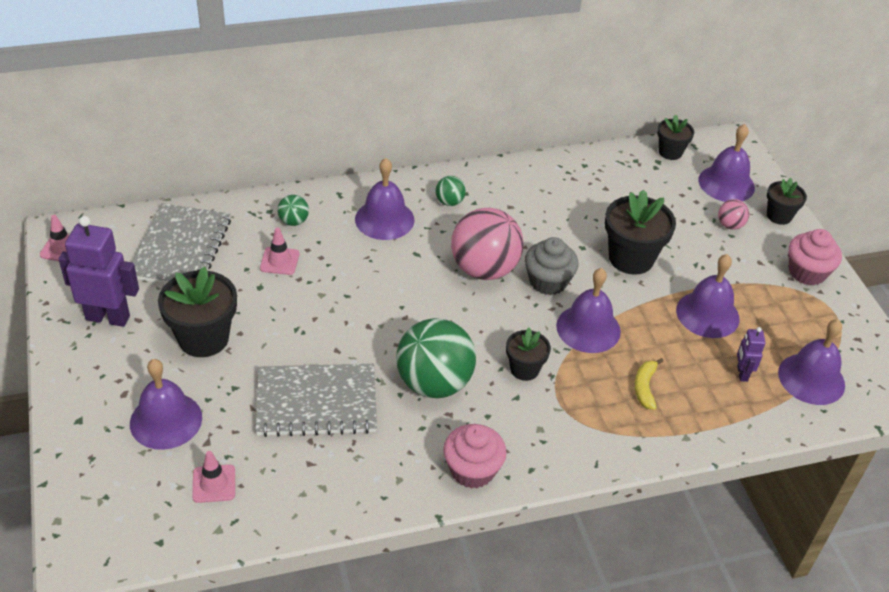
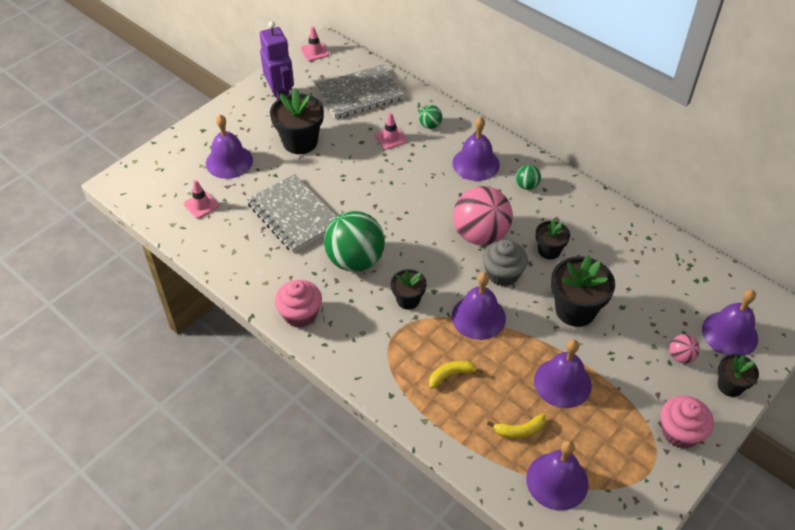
camera: 60 degrees right, 5 degrees up
(670, 152) = (725, 281): black flower pot -> black flower pot (549, 250)
(742, 373) = (519, 430): purple robot -> yellow banana

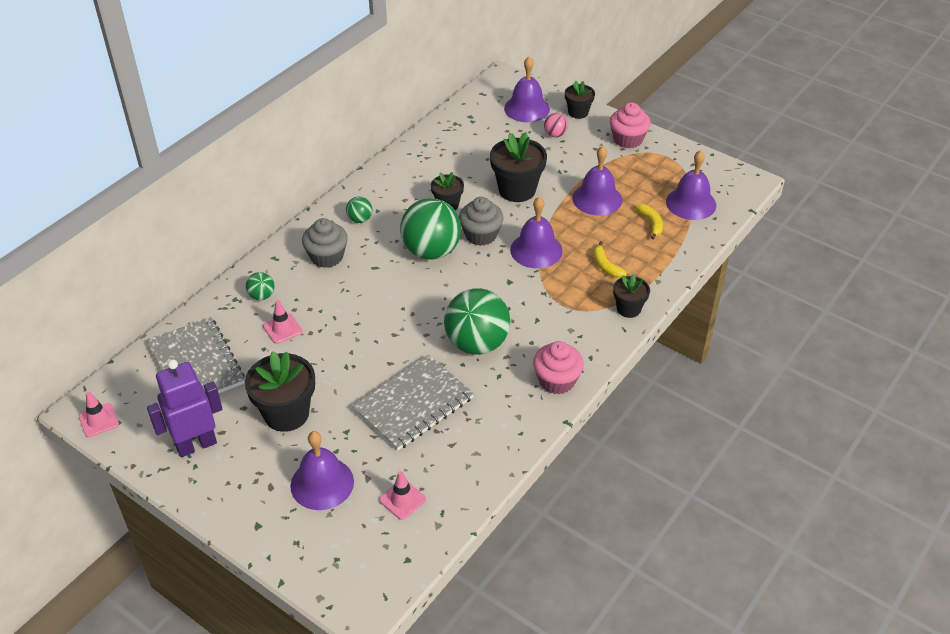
camera: 95 degrees left, 5 degrees down
(408, 300) = (524, 299): black flower pot -> black flower pot (628, 309)
(476, 163) = (327, 257): purple bell -> grey cupcake
(480, 235) = (431, 251): pink ball -> green ball

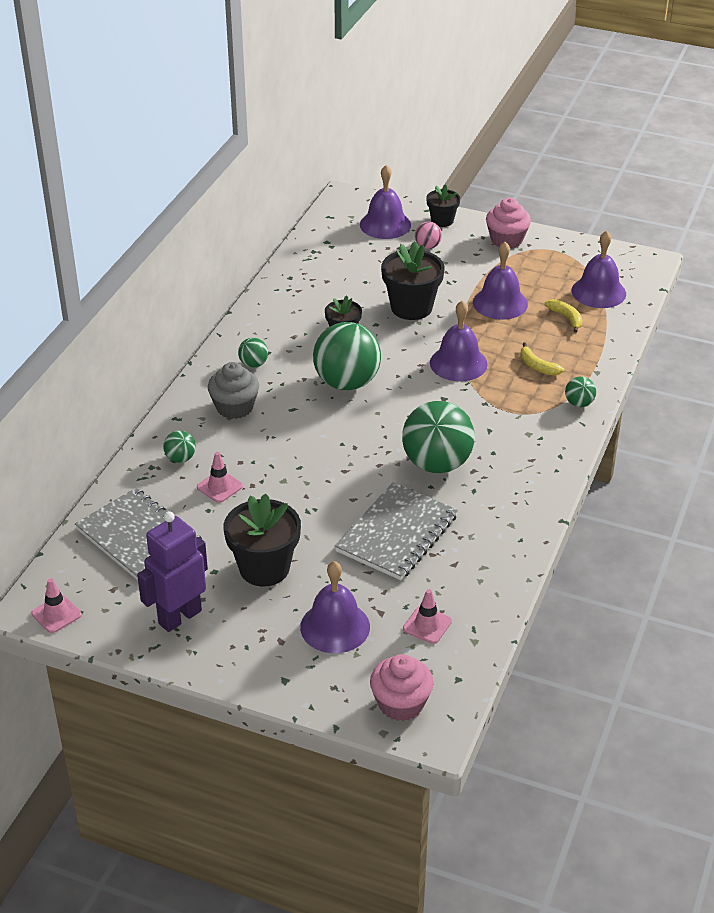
camera: 15 degrees left, 5 degrees down
(481, 235) = (393, 358): grey cupcake -> none
(557, 381) = (535, 484): pink cupcake -> pink cupcake (401, 703)
(628, 309) = (579, 403): black flower pot -> green ball

